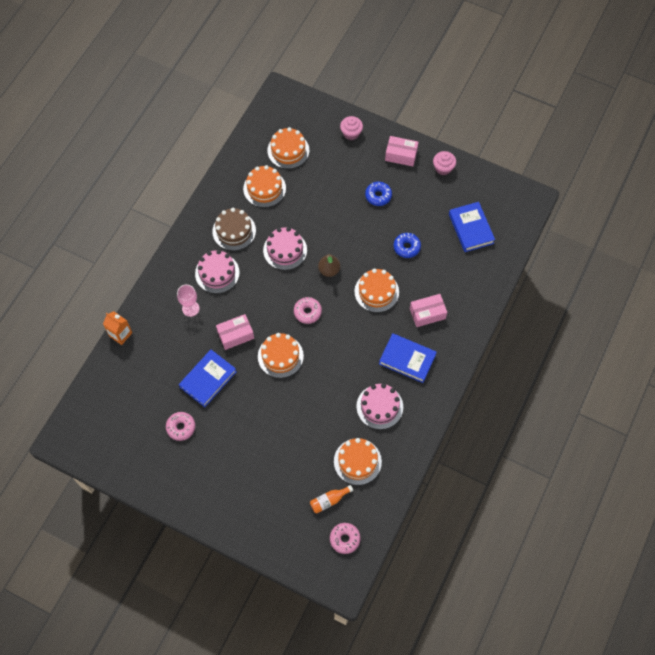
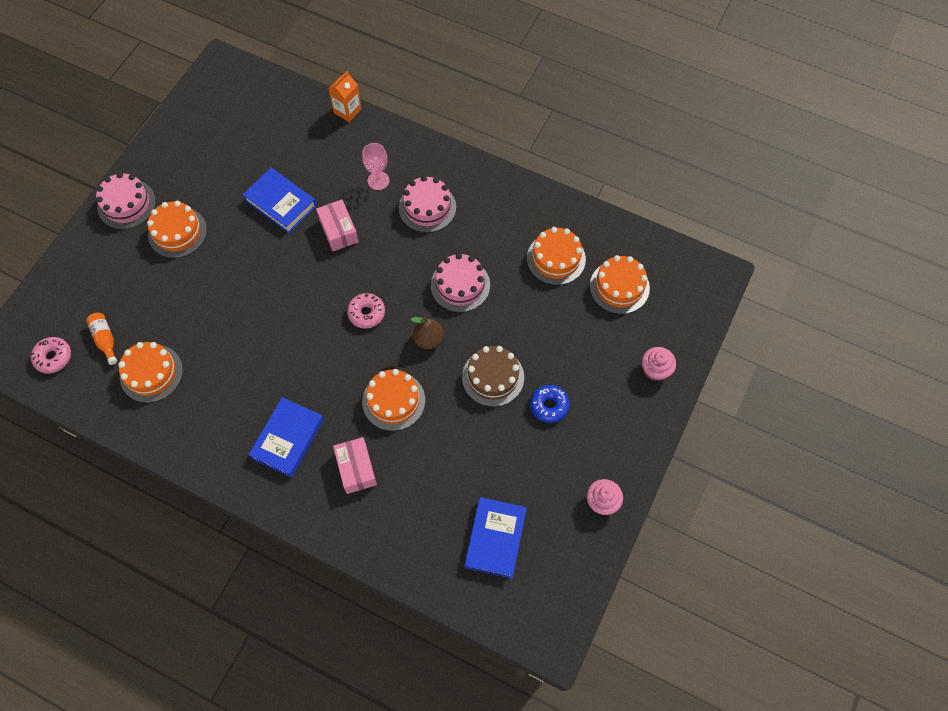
camera: 90 degrees right, 0 degrees up
(181, 427) = (222, 177): pink donut -> none
(234, 231) = (489, 224): brown cake -> brown cake (493, 377)
(280, 356) = (305, 282): orange cake -> orange cake (177, 232)
(379, 406) = (223, 401): pink cake -> pink cake (126, 204)
(401, 155) = (621, 439): pink box -> none
(406, 247) = (464, 443): blue donut -> none
(471, 229) = (495, 538): blue book -> blue book turned 60 degrees counterclockwise

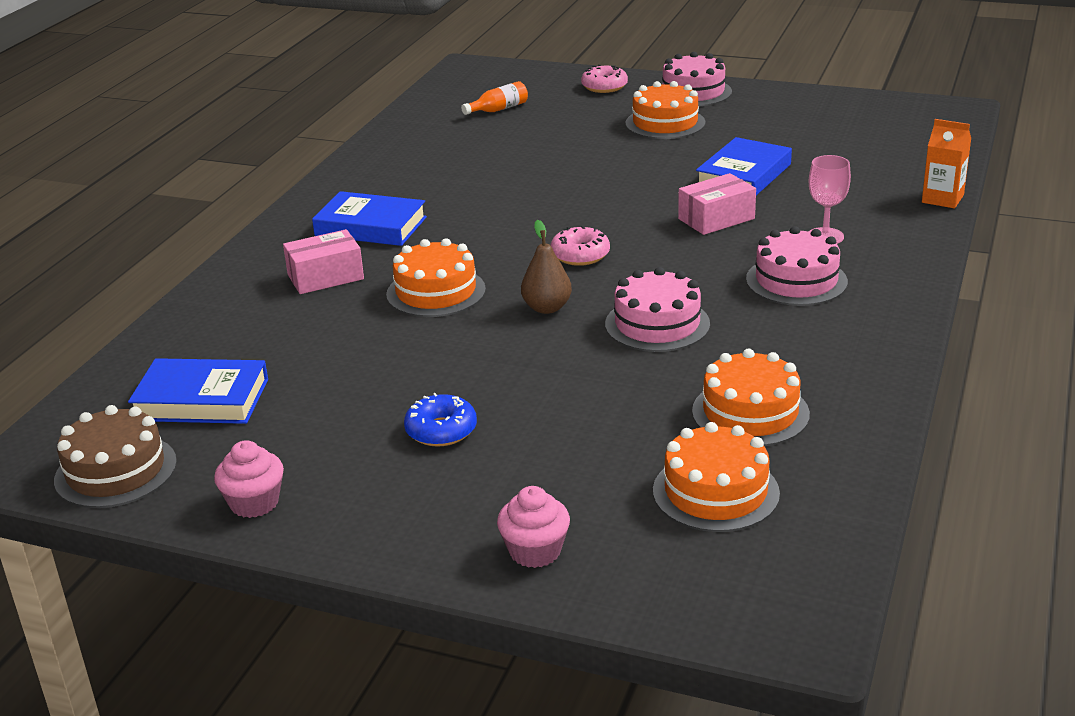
camera: 85 degrees right, 35 degrees down
(53, 357) = (469, 90): pink donut -> pink donut (604, 87)
(151, 373) = (457, 138): orange cake -> none
(493, 377) = (489, 370): brown cake -> brown cake (116, 471)

